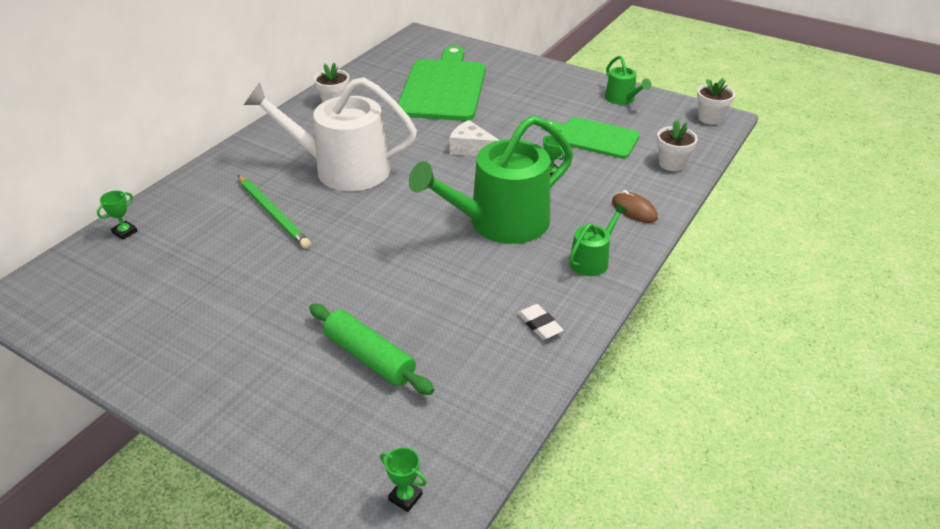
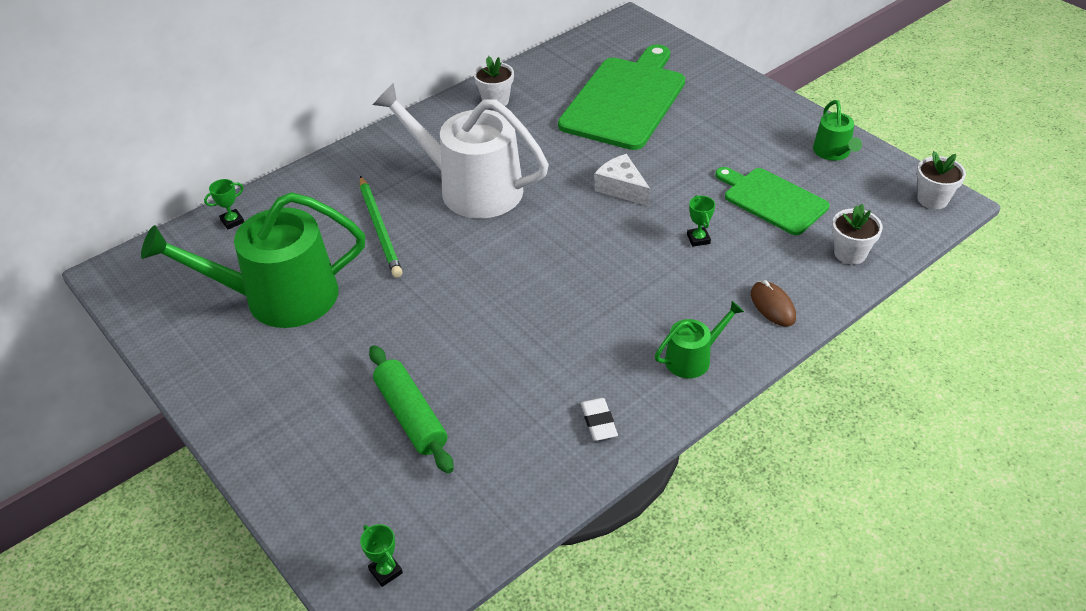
camera: 20 degrees right, 5 degrees up
(500, 222) = (612, 289): green watering can -> green watering can (279, 297)

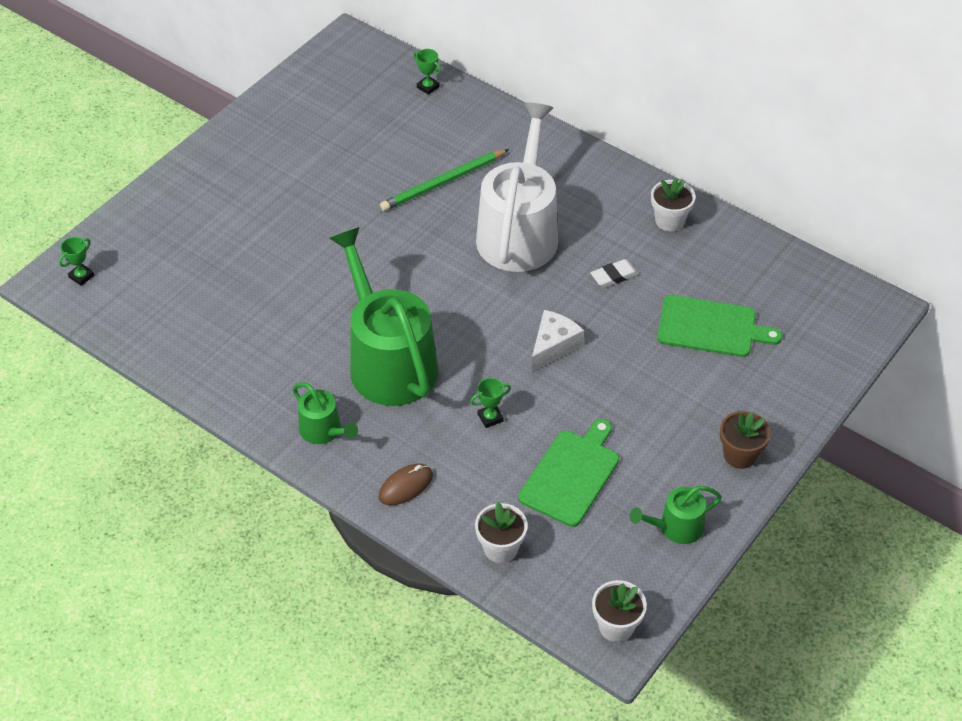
camera: 75 degrees right, 5 degrees up
(279, 297) = (341, 143): green watering can -> green watering can (388, 361)
(411, 416) = (226, 256): green rolling pin -> none
(598, 422) = (238, 375): white eraser -> white eraser (614, 276)
(625, 100) = (711, 327): green cutting board -> green cutting board, size x0.61
(763, 109) = (740, 455): none -> brown flower pot

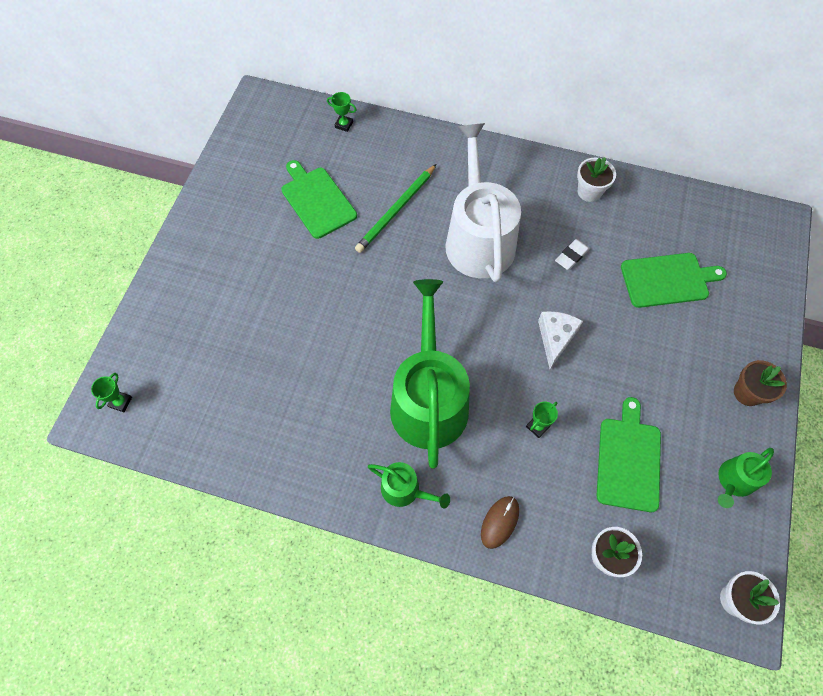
camera: 20 degrees left, 15 degrees up
(363, 151) = (317, 200): none -> green cutting board
(388, 361) = (428, 399): green watering can -> green watering can turned 45 degrees clockwise

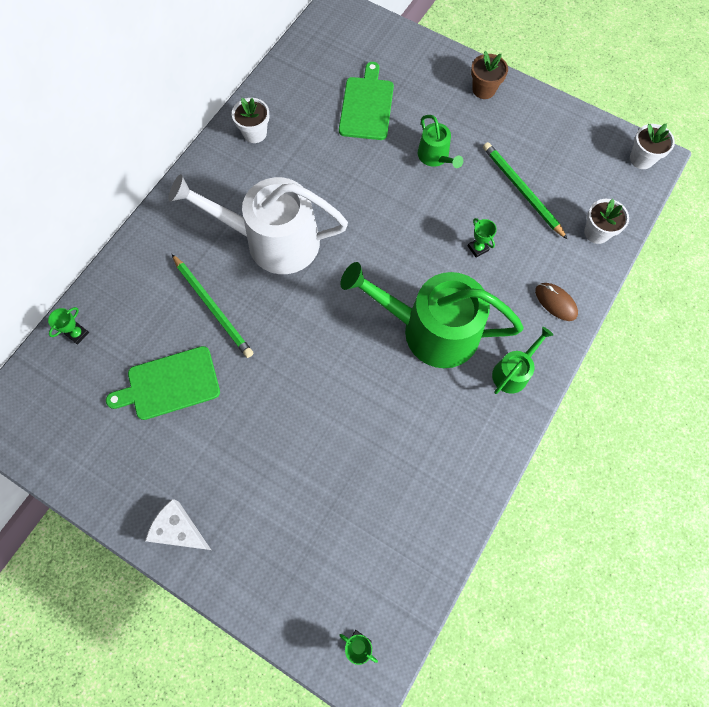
camera: 75 degrees left, 5 degrees up
(555, 338) = (398, 208): white cheese -> white cheese (179, 530)
(571, 256) = (319, 170): white eraser -> none
(628, 460) = (521, 190): green cutting board -> green pencil
(734, 481) = (553, 126): green watering can -> green watering can (435, 156)

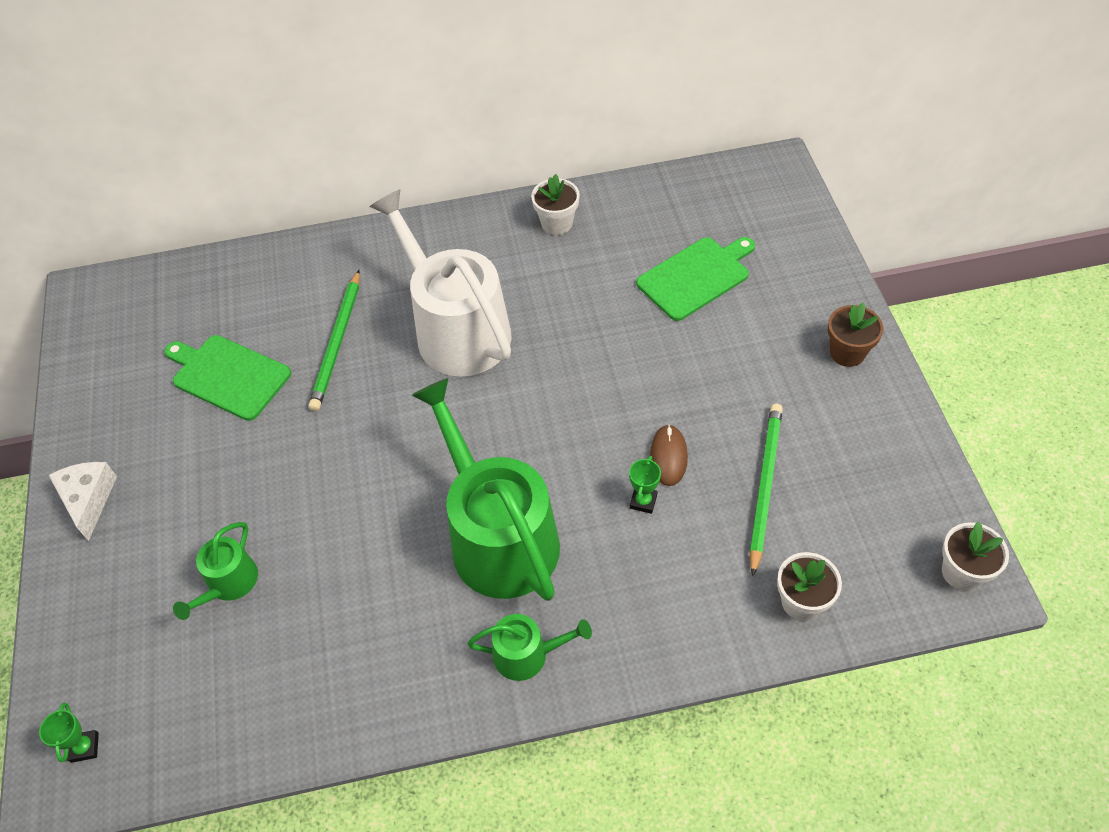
camera: 50 degrees right, 15 degrees down
(77, 334) = (216, 275): green trophy -> none
(435, 156) = (709, 377): green watering can -> green watering can (229, 584)
(555, 302) = (661, 630): brown mouse -> brown mouse (668, 457)

